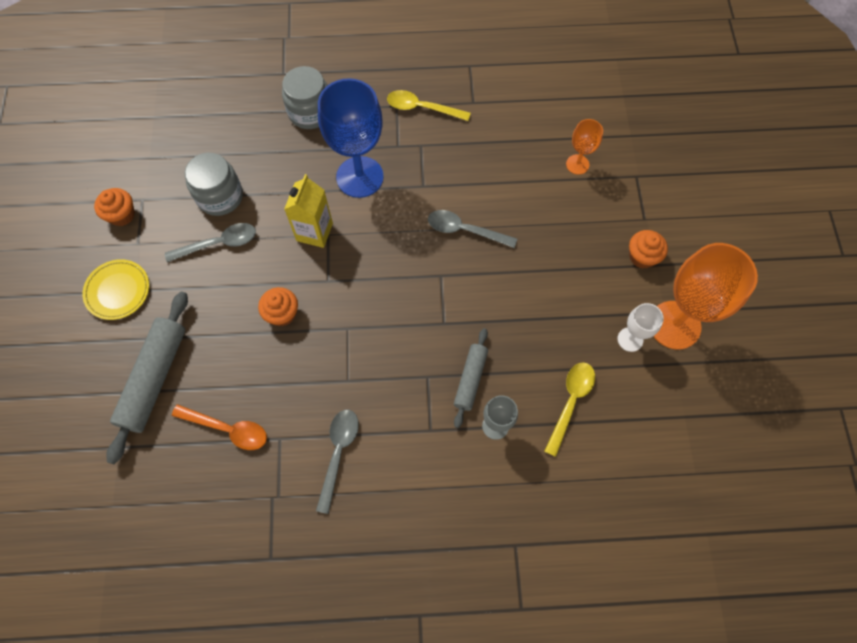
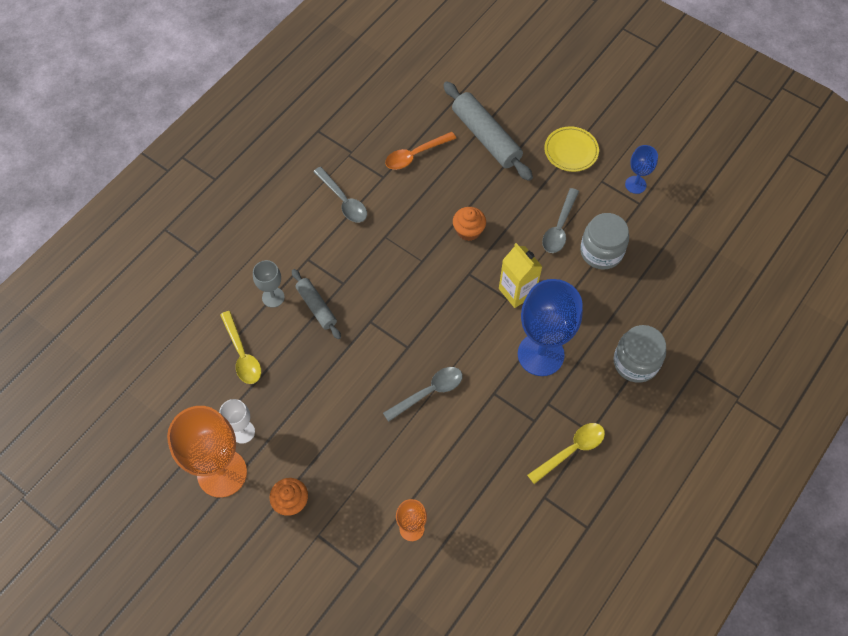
camera: 130 degrees right, 5 degrees down
(122, 215) = (635, 185): orange cupcake -> blue goblet

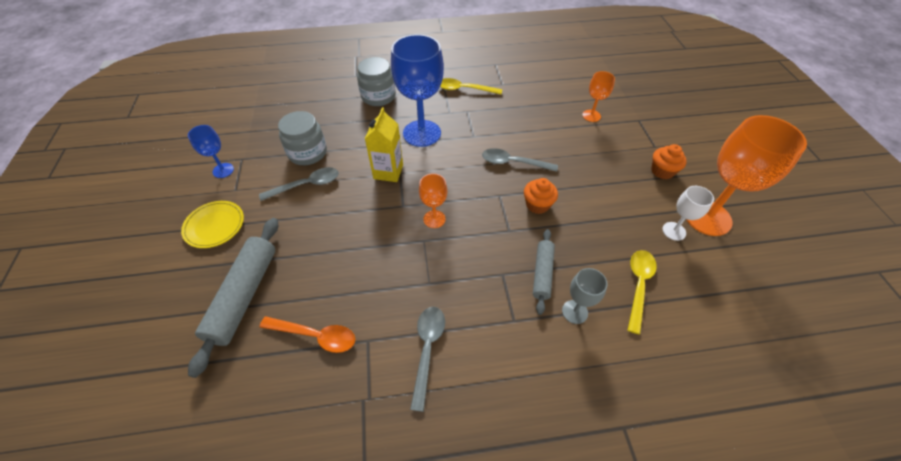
camera: 135 degrees left, 10 degrees down
(433, 283) = (434, 219): none -> orange goblet
(468, 231) = (364, 233): orange cupcake -> orange cupcake (537, 204)

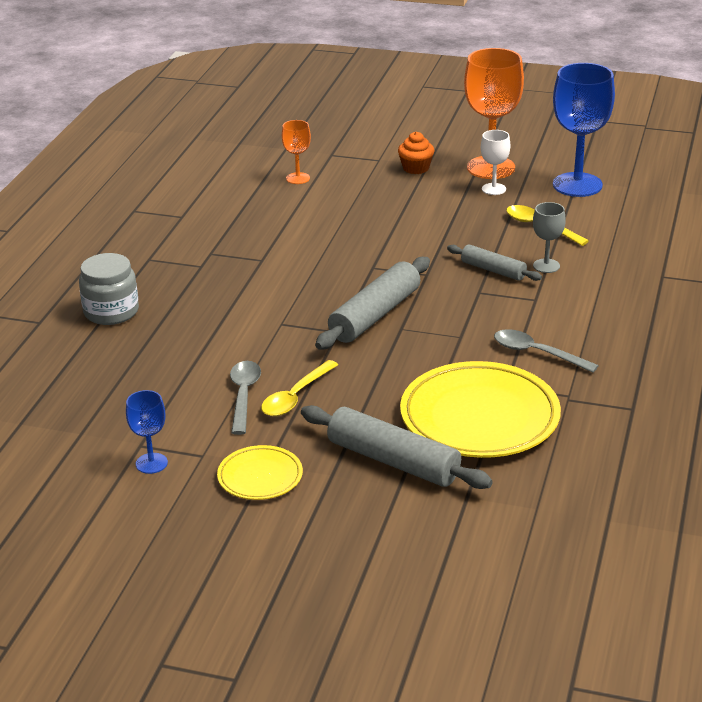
camera: 65 degrees left, 20 degrees down
(307, 153) = (179, 387): grey jar -> none
(315, 336) = (479, 417): orange spoon -> yellow plate
(388, 172) = (272, 331): yellow carton -> none
(422, 133) = (222, 294): blue goblet -> blue goblet (577, 185)
(434, 219) = (375, 315): orange goblet -> grey rolling pin
(464, 89) = (165, 245): yellow spoon -> yellow spoon (295, 397)
(513, 163) = (330, 246): grey spoon -> none
(537, 204) = (404, 248): orange cupcake -> none

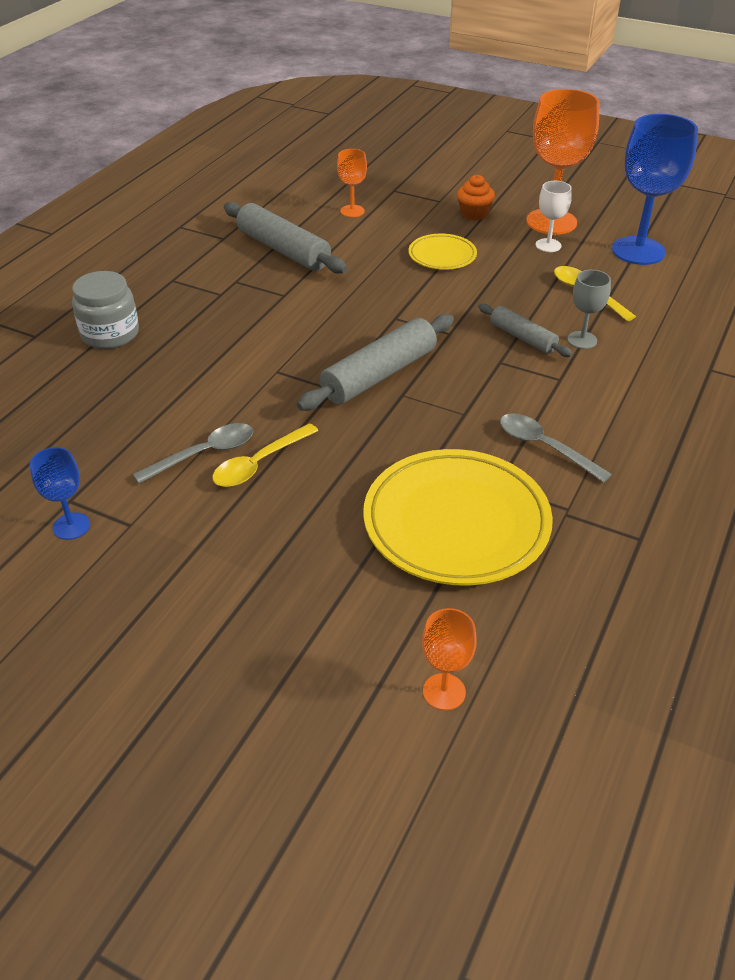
camera: 10 degrees right, 10 degrees up
(243, 395) = (204, 454): grey spoon -> grey spoon turned 45 degrees clockwise
(260, 477) = (181, 564): yellow plate -> yellow plate (442, 256)
(393, 461) = (339, 567): grey rolling pin -> grey rolling pin (283, 250)
(506, 530) = (444, 692): none -> orange goblet

